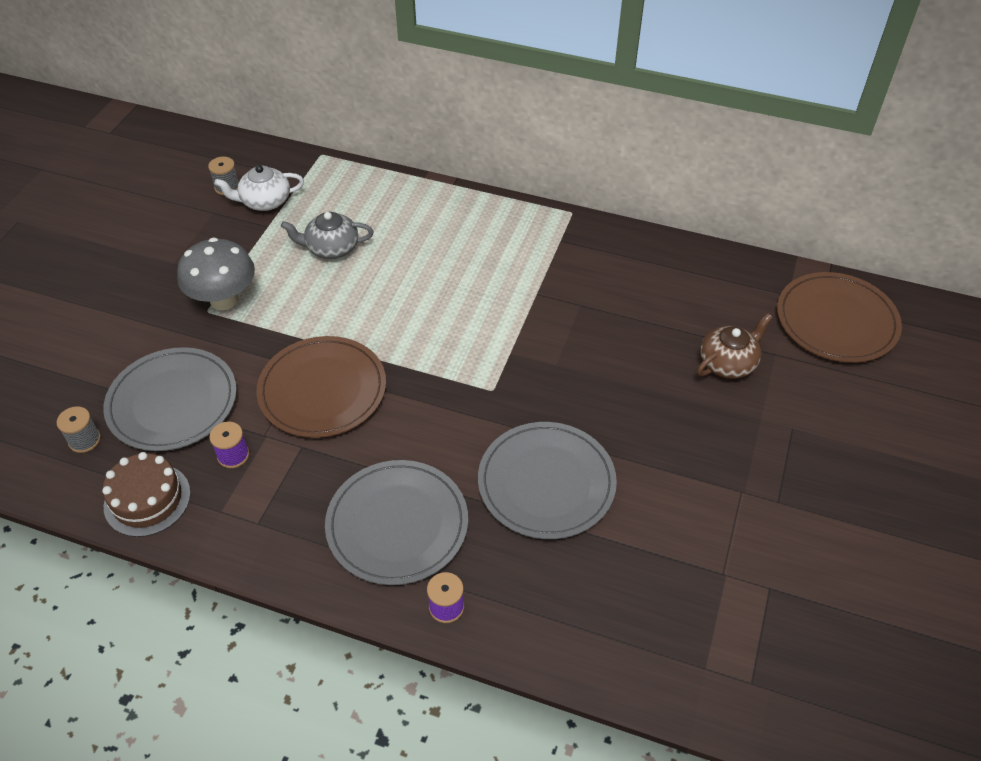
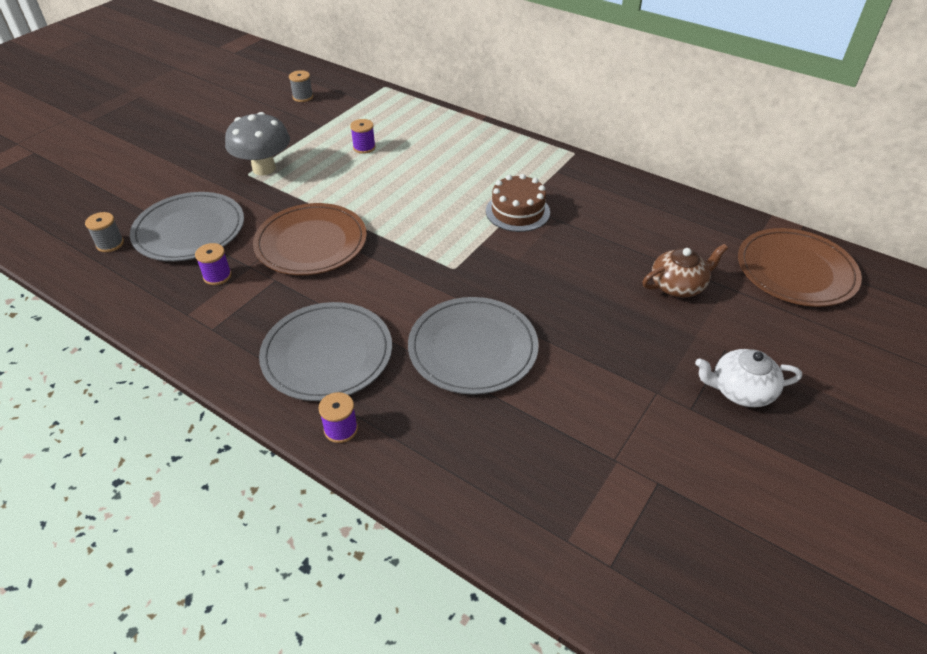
camera: 15 degrees right, 5 degrees down
(147, 499) = (134, 294): brown cake -> brown cake (517, 211)
(265, 201) = (327, 110): white teapot -> white teapot (740, 390)
(331, 248) = (364, 147): grey teapot -> purple spool

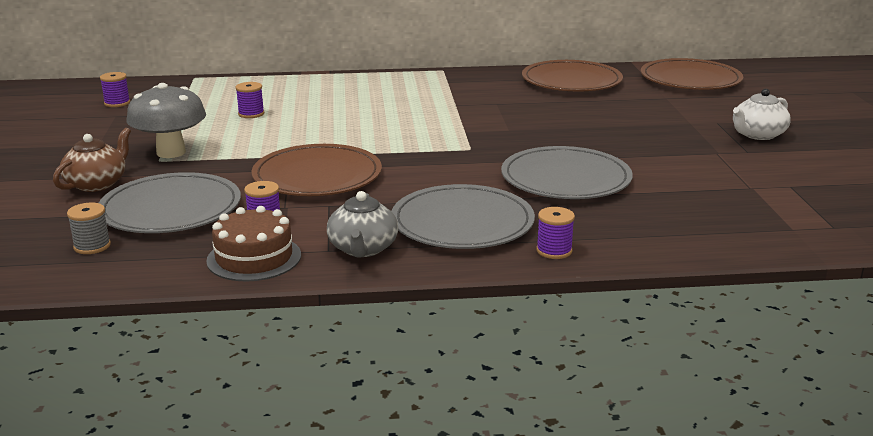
camera: 40 degrees left, 20 degrees down
(232, 341) = (363, 249): none -> grey teapot
(303, 97) = (117, 103): grey spool -> purple spool
(517, 211) = (459, 108): brown cake -> brown cake (254, 258)
(668, 218) = (571, 81): none -> brown plate
(678, 286) = (638, 106): brown teapot -> brown teapot (97, 184)

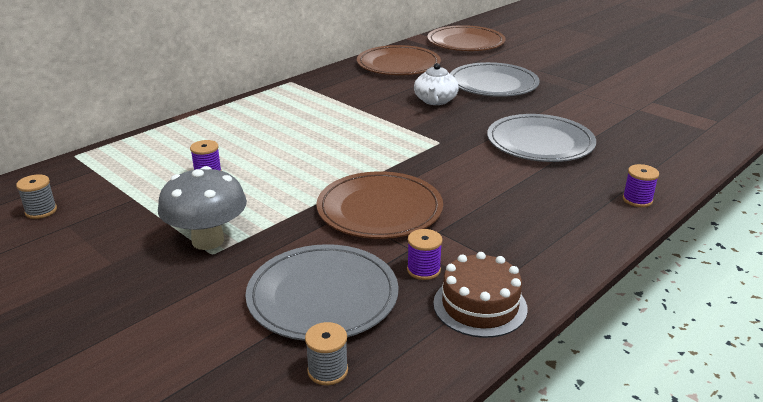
camera: 40 degrees left, 5 degrees up
(97, 184) = (198, 305): brown teapot -> none
(117, 103) = (41, 211): purple spool -> grey spool
(363, 249) = (534, 256): grey teapot -> none
(462, 223) = (550, 204): grey plate -> grey plate (493, 84)
(757, 135) = (573, 71): white teapot -> white teapot (435, 101)

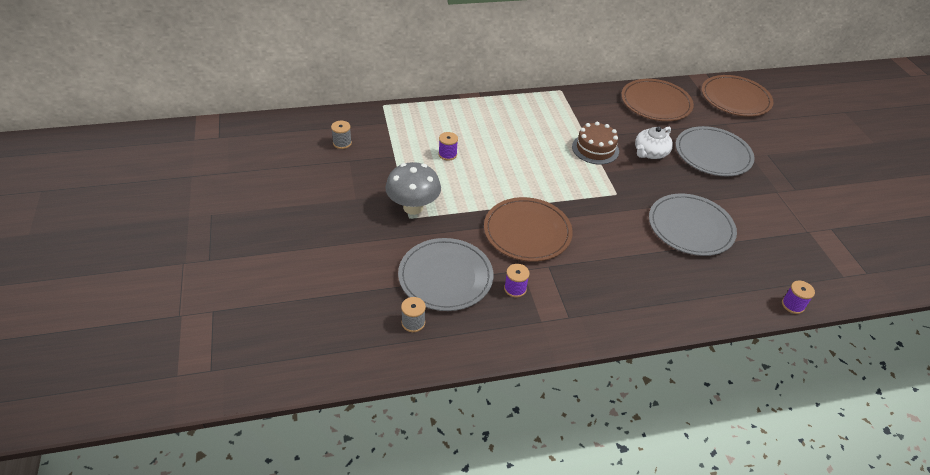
camera: 30 degrees right, 15 degrees up
(480, 305) = (525, 329): brown cake -> brown cake (595, 149)
(637, 200) = (709, 309): purple spool -> purple spool (793, 305)

